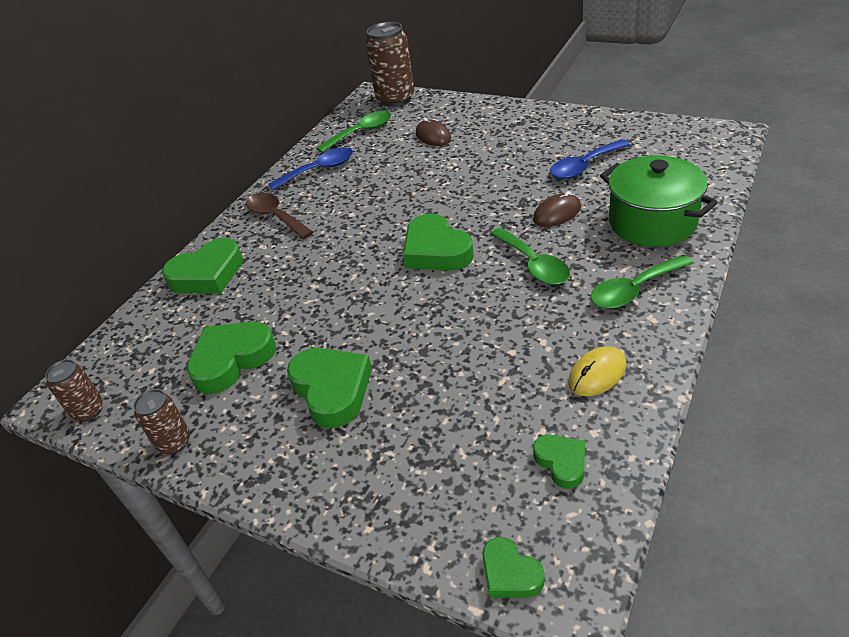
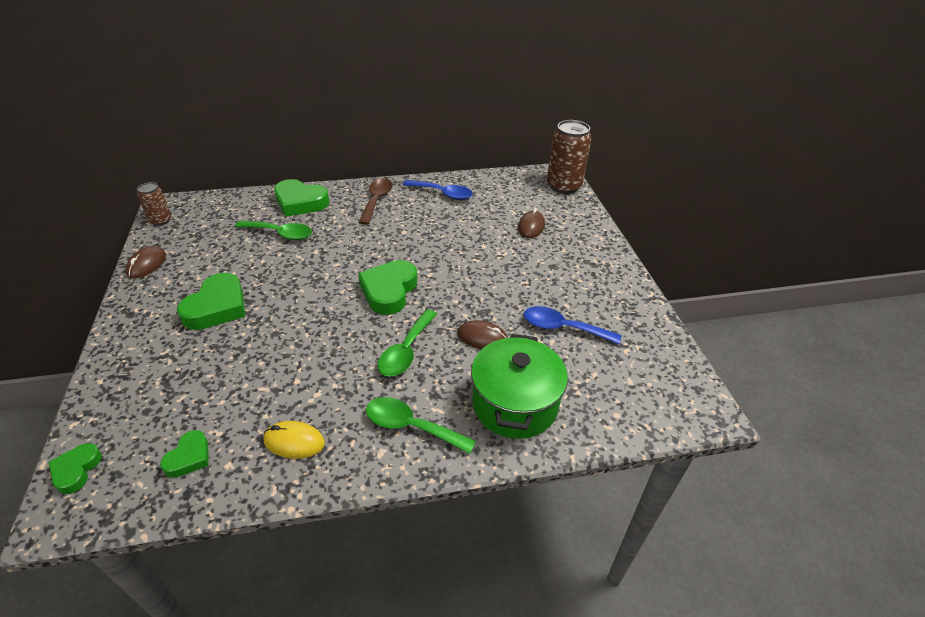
camera: 45 degrees right, 0 degrees up
(174, 442) = (147, 264): brown can -> brown mouse
(232, 360) = (226, 251): green heart -> none
(361, 132) = (504, 191): green spoon -> green spoon (280, 234)

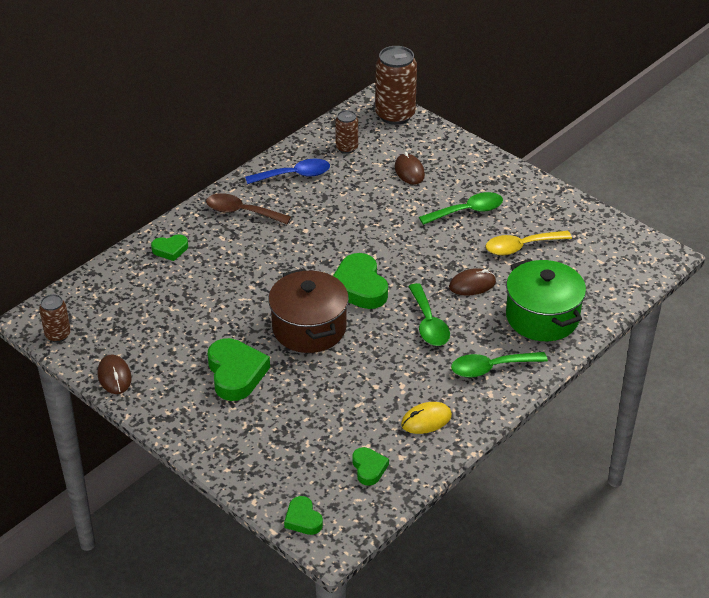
camera: 35 degrees left, 0 degrees up
(280, 234) = (196, 288): green spoon -> green spoon (467, 211)
(300, 202) = (170, 250): green heart -> green heart, size x0.55
(312, 302) = (309, 328): none -> brown pot
(376, 200) = (241, 212): brown spoon -> brown spoon turned 45 degrees counterclockwise
(502, 192) = (346, 148): none -> brown can
(562, 328) = (521, 247): blue spoon -> yellow spoon

